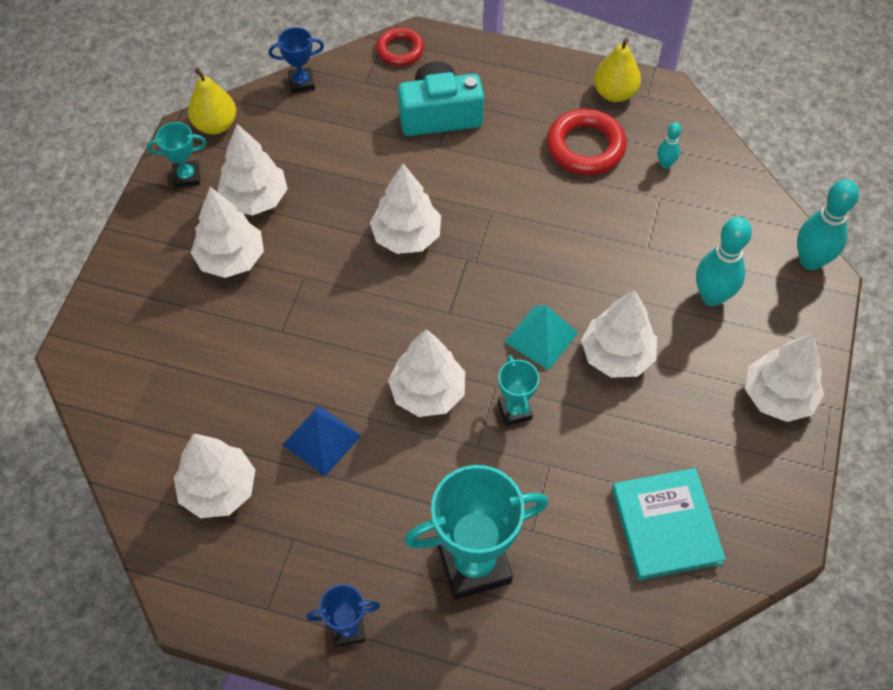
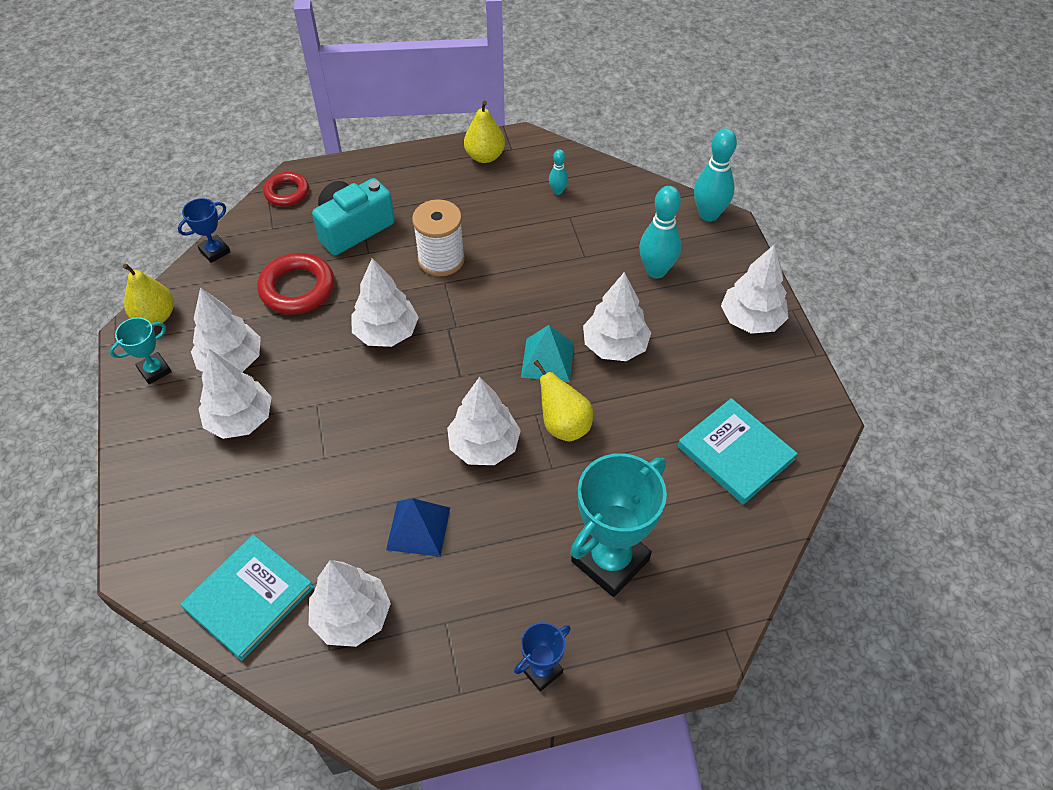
camera: 30 degrees left, 5 degrees down
(146, 426) = (249, 598): none -> turquoise book
(503, 185) = (441, 259): none -> white spool
(515, 410) = (563, 425): turquoise trophy -> yellow pear
(585, 147) = (488, 204): red ring -> red ring (297, 288)

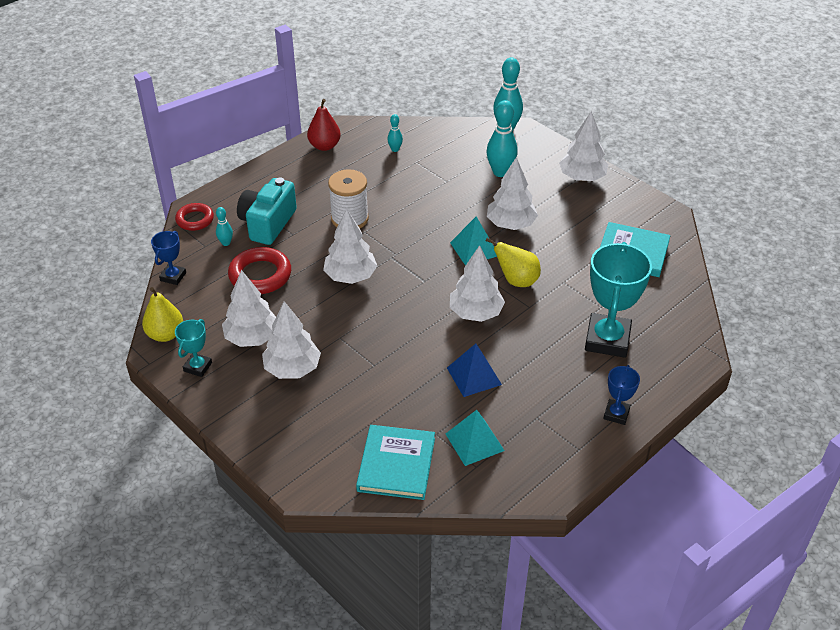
camera: 30 degrees left, 10 degrees down
(294, 234) = (226, 243): none -> turquoise bowling pin
(352, 616) = (474, 442): white tree -> turquoise pyramid
(485, 156) = (324, 146): yellow pear -> red pear

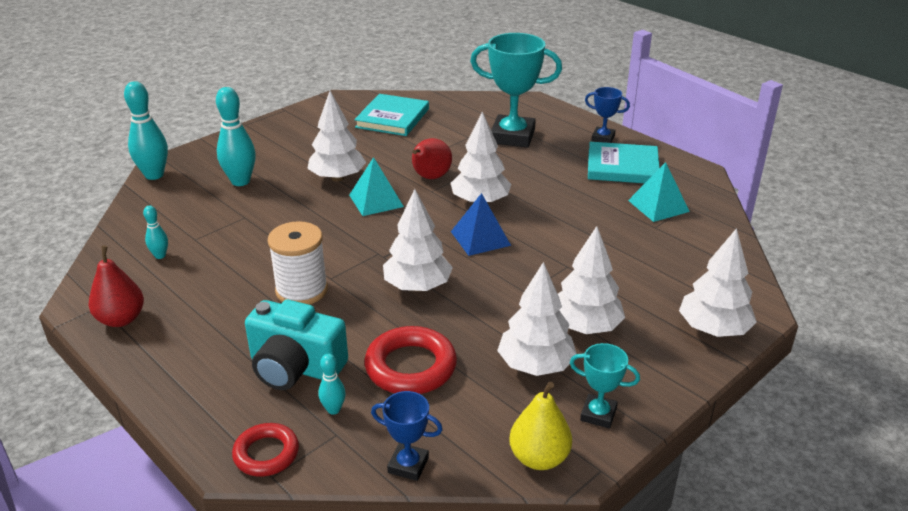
camera: 90 degrees left, 10 degrees down
(396, 464) = (703, 250): turquoise book -> turquoise book (622, 167)
(474, 376) = (572, 204): blue pyramid -> blue pyramid (480, 238)
(516, 280) = (430, 177): yellow pear -> red pear
(582, 177) = (268, 135): white tree -> white tree (713, 329)

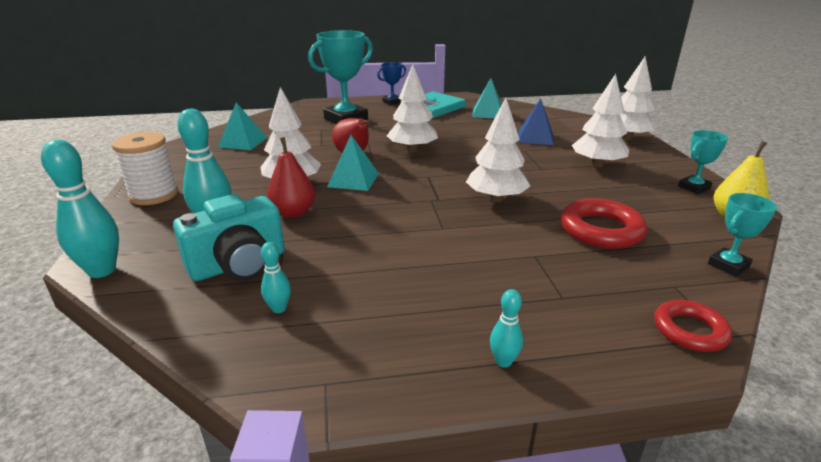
camera: 55 degrees left, 5 degrees down
(121, 319) = (376, 371): red pear -> red pear (293, 213)
(295, 367) = (564, 280): turquoise camera -> turquoise camera (239, 264)
(301, 290) = (447, 245): white spool -> white spool (154, 195)
(333, 409) = (639, 278): turquoise bowling pin -> turquoise bowling pin (503, 361)
(392, 118) = (243, 142): turquoise book -> turquoise pyramid
(408, 465) = (728, 265): blue trophy -> turquoise trophy
(480, 238) = (459, 162): blue pyramid -> blue pyramid (535, 137)
(535, 365) = (629, 189): white tree -> none

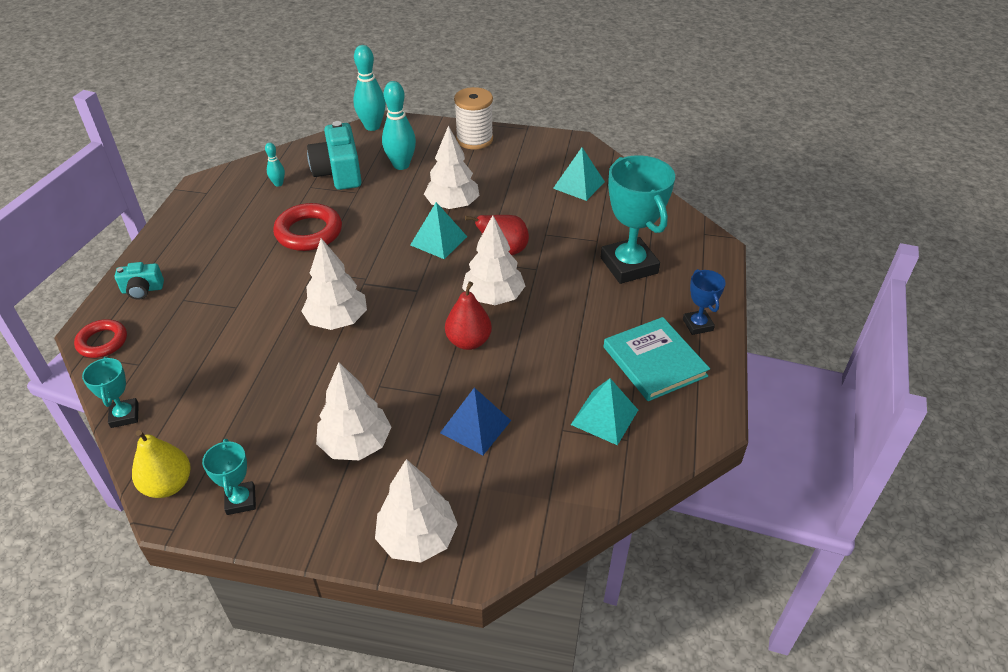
camera: 110 degrees right, 15 degrees up
(293, 213) = (396, 200): red pear -> red pear (468, 341)
(503, 361) = (161, 252): turquoise bowling pin -> none
(584, 341) = (142, 290): none -> turquoise camera
(601, 230) = (233, 365): red ring -> red ring (309, 232)

